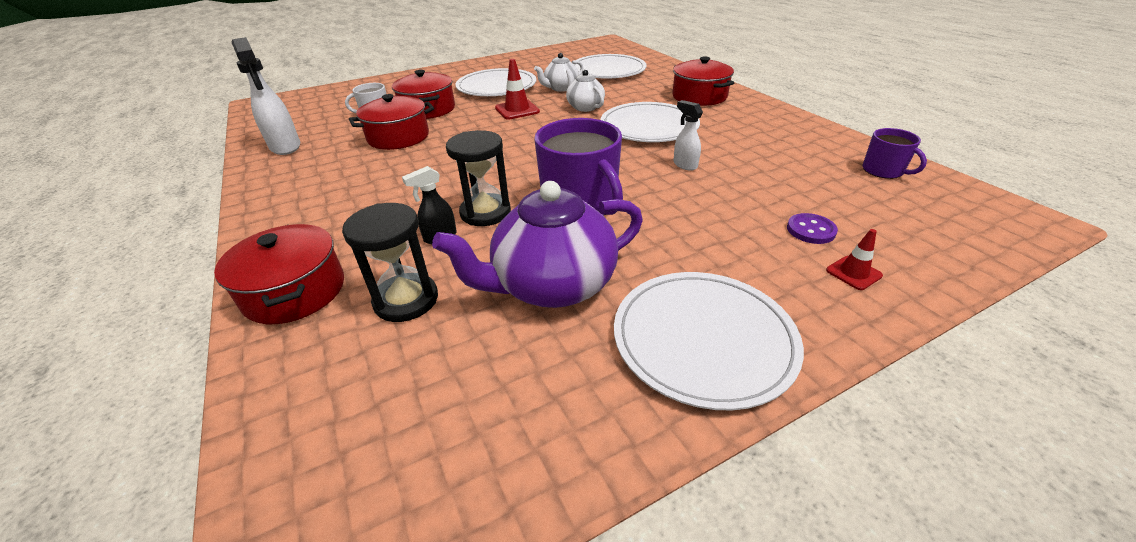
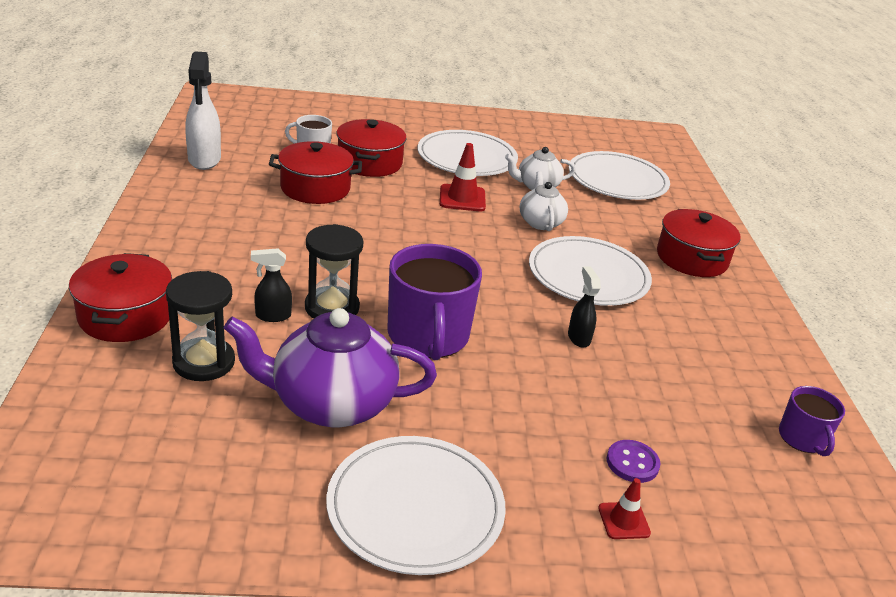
camera: 20 degrees right, 5 degrees down
(684, 165) = (578, 337): white spray bottle -> black spray bottle

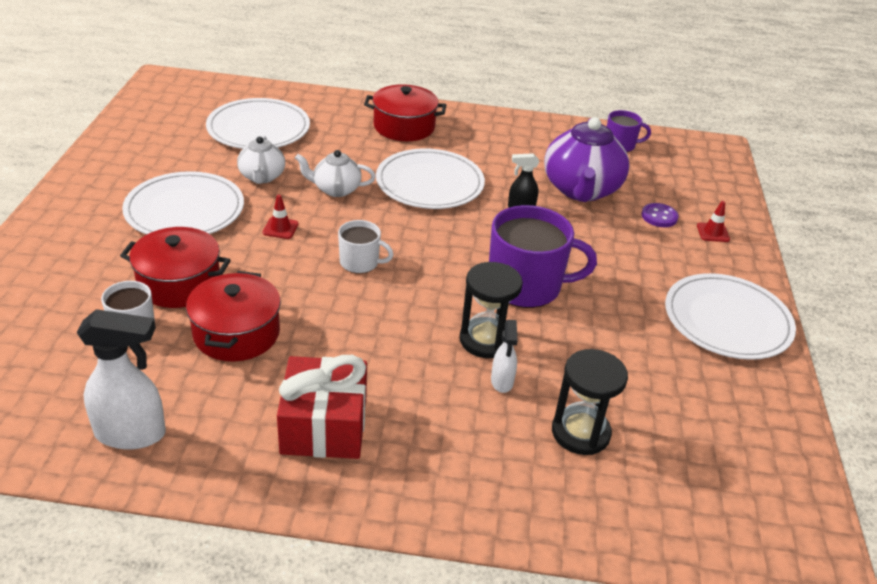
camera: 80 degrees left, 5 degrees up
(125, 316) = (509, 497): red pot -> none
(212, 228) = (324, 426): none -> red gift
(272, 316) = (502, 382): black spray bottle -> white spray bottle
(331, 404) = (625, 352): purple teapot -> purple teapot (581, 190)
(428, 238) = (360, 262): none -> white mug
(462, 198) = (280, 228): red traffic cone -> red traffic cone, size x0.61

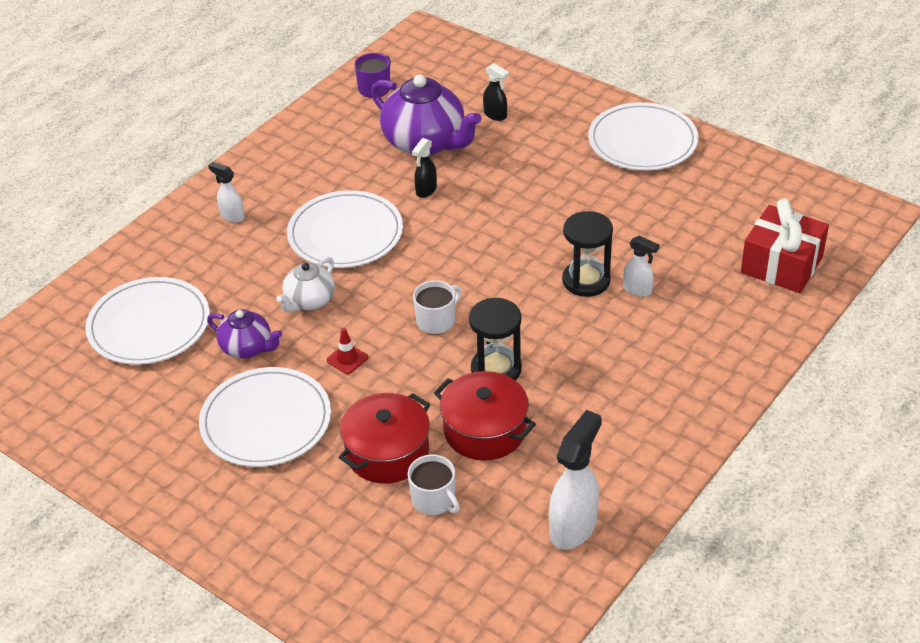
camera: 55 degrees left, 5 degrees up
(262, 177) = (247, 348): white teapot -> purple teapot
(324, 426) = (628, 407): red gift -> red gift (781, 265)
(404, 127) = (232, 216): red pot -> white spray bottle
(526, 286) = (534, 231): purple mug -> none
(580, 432) = (712, 270): black hourglass -> black hourglass (496, 369)
(659, 216) = (495, 115): purple button -> black spray bottle
(713, 232) = (537, 96): red traffic cone -> none

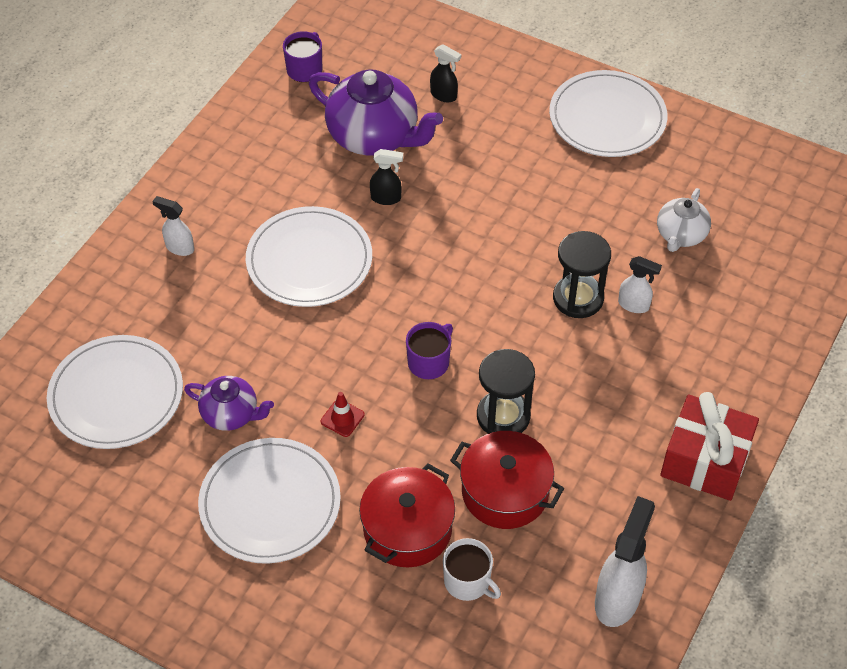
camera: 10 degrees left, 10 degrees up
(309, 301) = (287, 349): white teapot -> white teapot (680, 235)
(426, 190) = (386, 198): black spray bottle -> black spray bottle turned 105 degrees counterclockwise
(436, 321) = (429, 362): white mug -> purple mug
(781, 265) = (777, 262): red gift -> red gift (705, 460)

